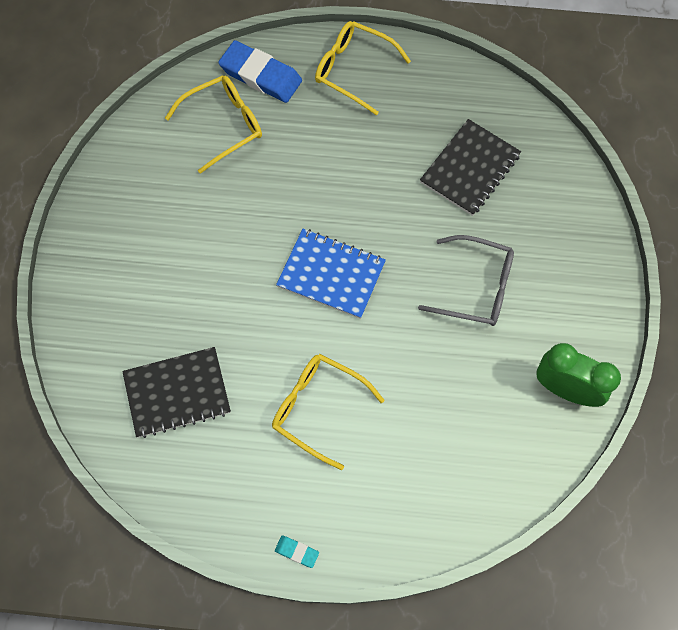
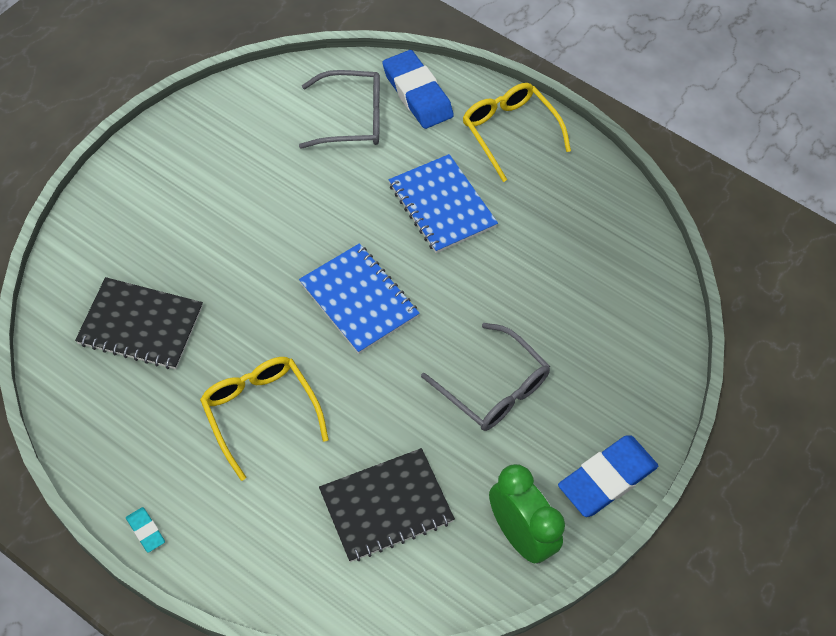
camera: 25 degrees right, 10 degrees down
(223, 125) = (351, 119): yellow glasses -> grey glasses
(342, 160) = (442, 205): none -> blue notebook
(469, 169) = (563, 277): black notebook -> black notebook (386, 506)
(599, 309) = (607, 478): none -> blue eraser

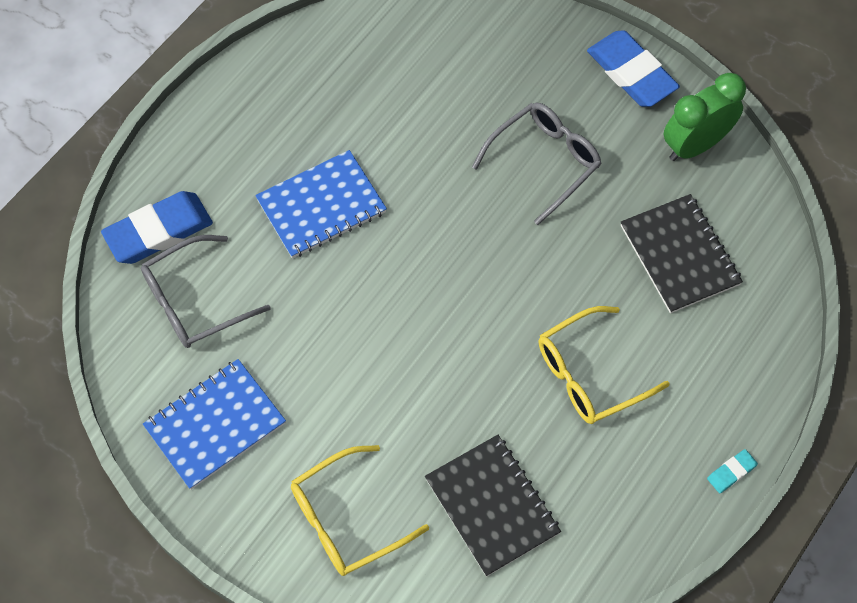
camera: 85 degrees left, 5 degrees up
(141, 325) = (492, 506): black notebook -> black notebook turned 45 degrees counterclockwise
(351, 119) = (195, 301): grey glasses -> grey glasses turned 120 degrees counterclockwise
(358, 300) = (448, 285): blue notebook -> blue notebook (215, 425)
(509, 133) = (219, 138): yellow glasses -> yellow glasses (347, 519)

